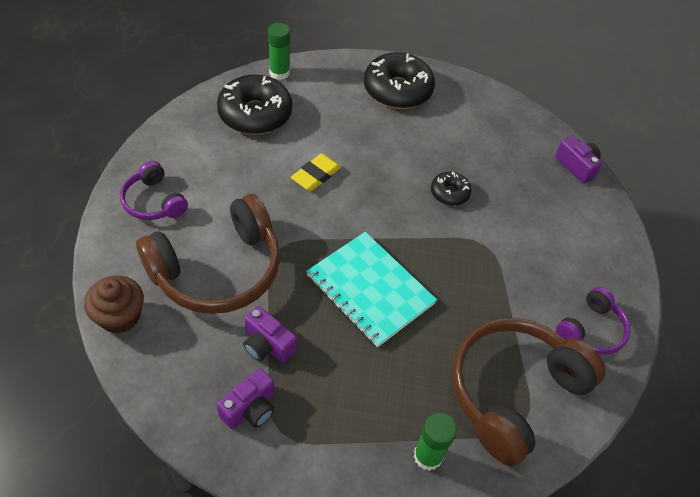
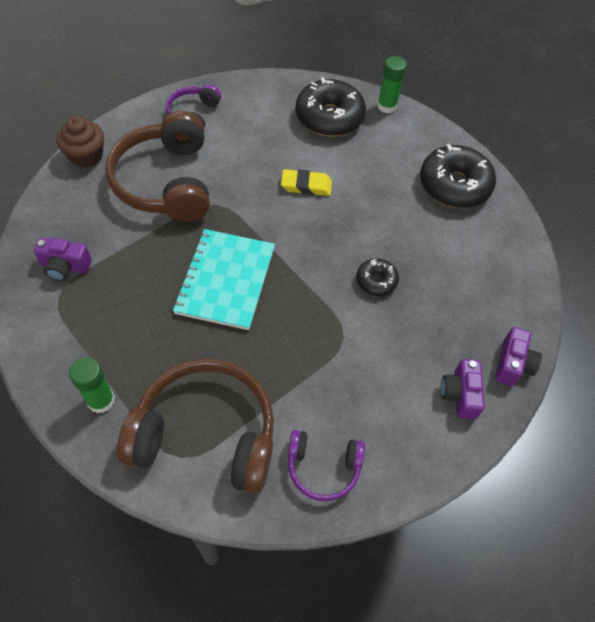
camera: 55 degrees right, 5 degrees up
(218, 270) = (166, 182): brown headphones -> brown headphones turned 60 degrees clockwise
(267, 345) = (125, 246): purple camera -> purple camera (460, 394)

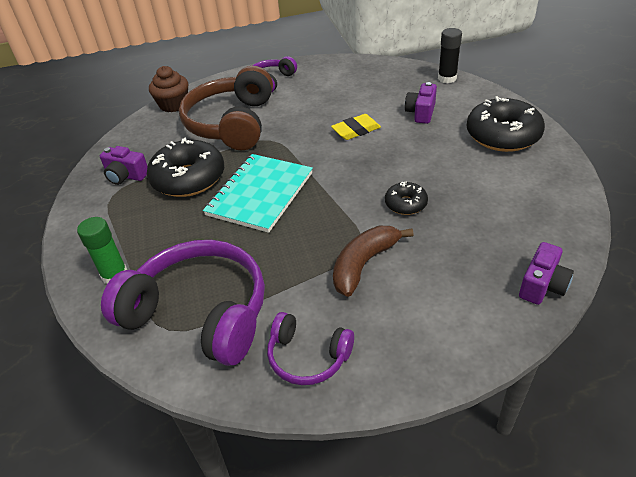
camera: 20 degrees right, 15 degrees down
(206, 434) = (199, 313): brown headphones -> purple headphones
(306, 185) = (356, 130): yellow eraser -> yellow eraser turned 45 degrees counterclockwise
(329, 117) = (391, 85): black donut -> black donut (188, 178)
(351, 358) = (364, 264): none -> brown banana
(386, 106) = (447, 78): green glue stick -> black glue stick
(460, 394) = (475, 307): purple camera -> purple camera (421, 112)

